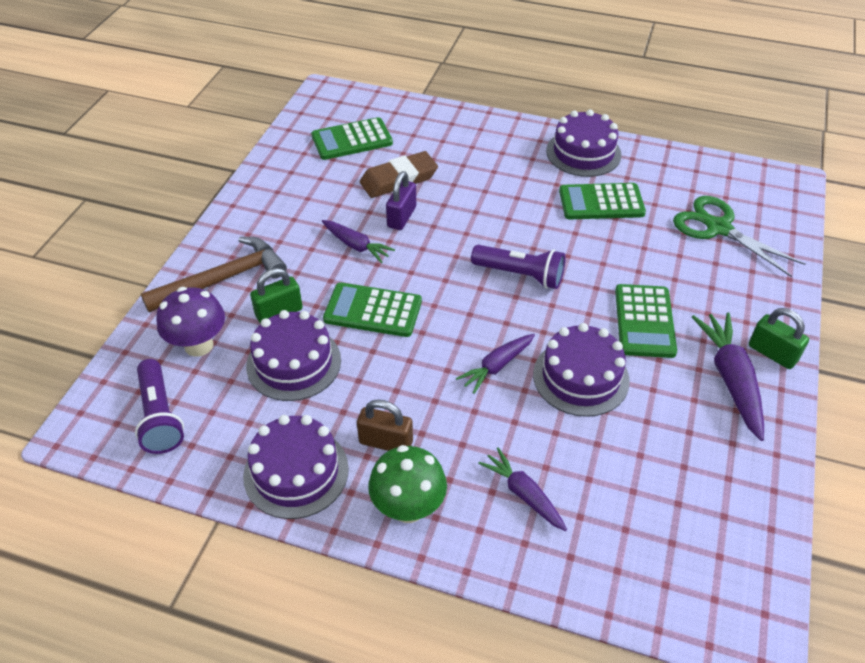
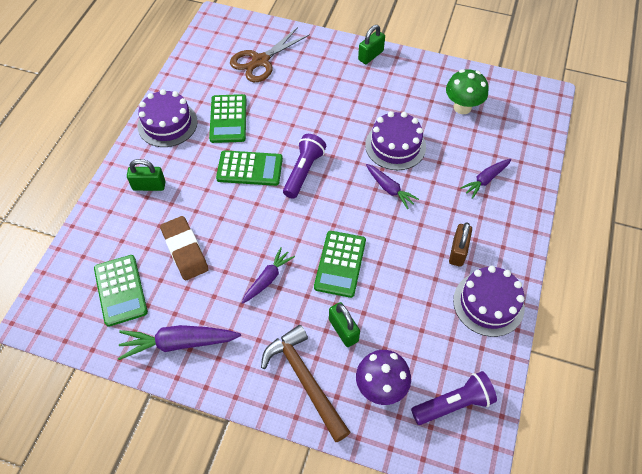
camera: 90 degrees left, 10 degrees up
(294, 363) = (394, 314): purple cake -> none
(402, 217) = (234, 247): purple padlock -> none
(408, 508) = (504, 238): green mushroom -> green mushroom (462, 107)
(487, 147) = (149, 186): none -> green padlock
(644, 321) = (346, 109): green calculator -> green calculator (250, 168)
(718, 228) = (260, 61): green scissors -> brown scissors
(730, 379) = (391, 77): purple carrot -> purple carrot (178, 343)

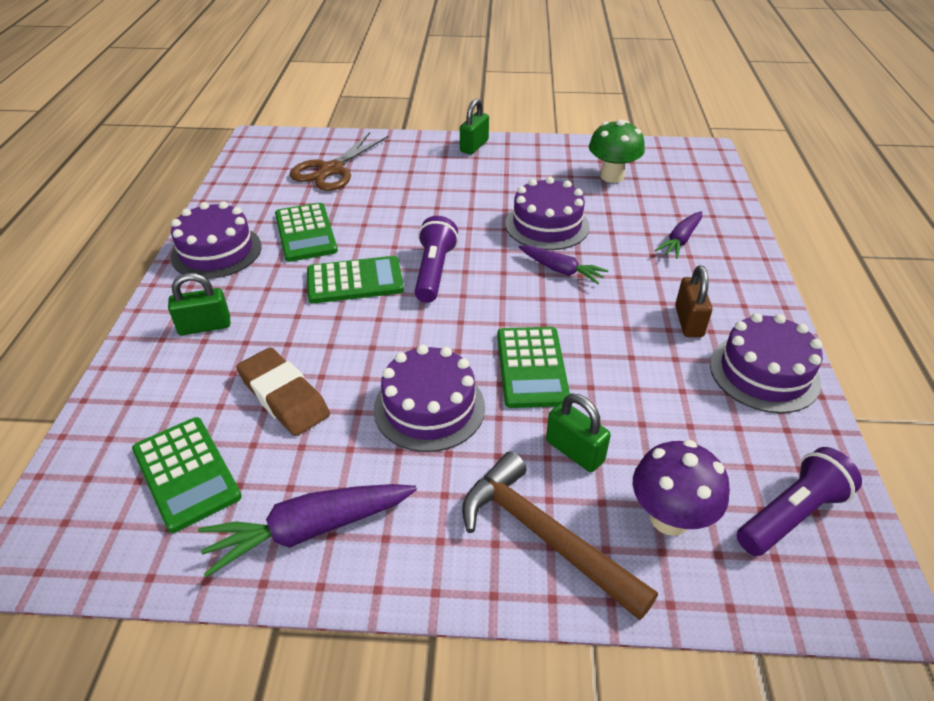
camera: 15 degrees left, 15 degrees down
(267, 279) = (429, 407): purple carrot -> purple cake

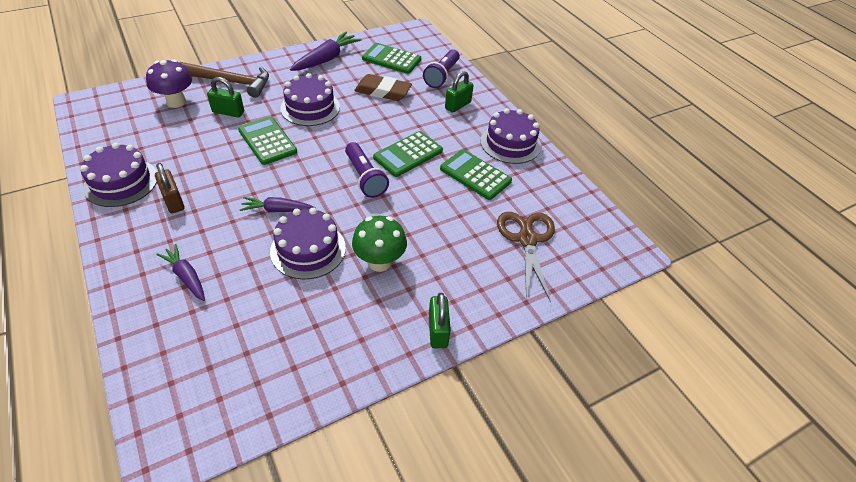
camera: 145 degrees right, 5 degrees up
(612, 176) = (272, 343): green mushroom -> green mushroom (379, 262)
(680, 240) = (186, 276): purple carrot -> purple carrot turned 45 degrees counterclockwise
(791, 514) = (116, 119): purple flashlight -> purple flashlight (442, 76)

